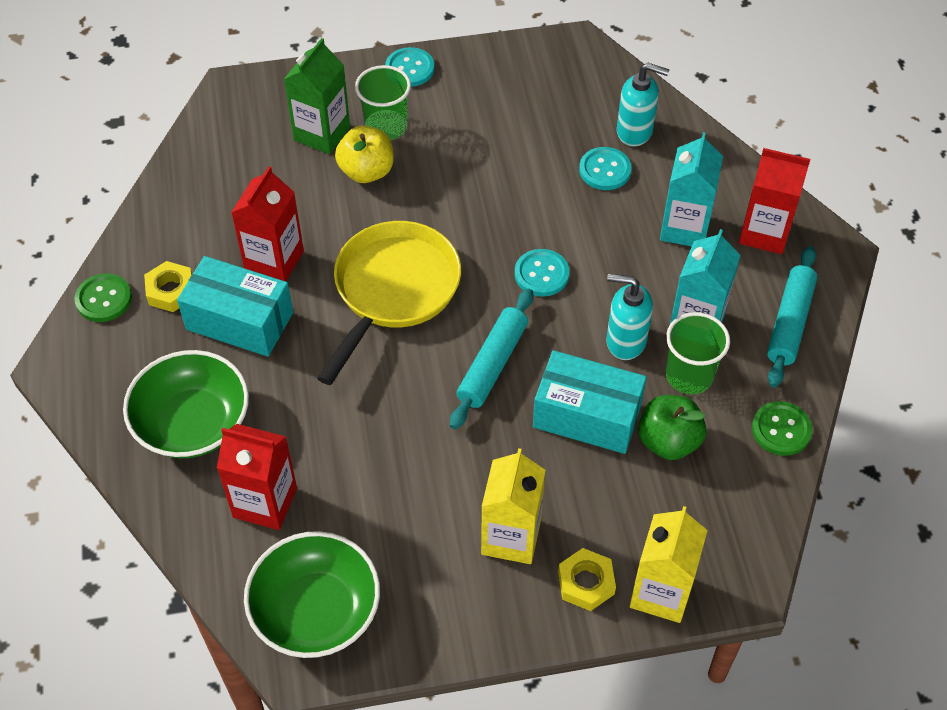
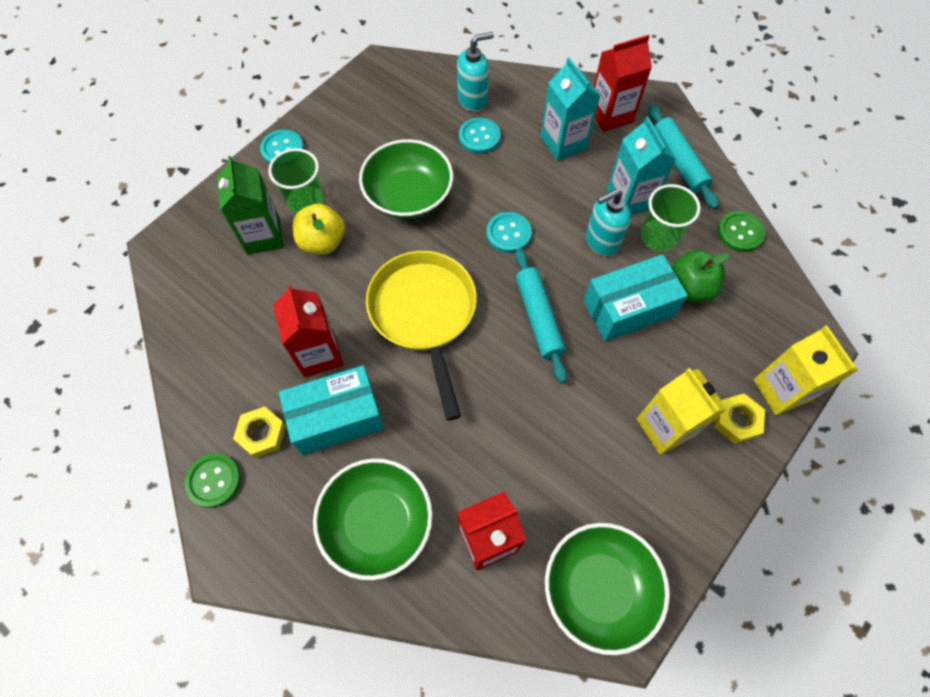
camera: 40 degrees left, 10 degrees up
(482, 180) = (408, 195): none -> green bowl

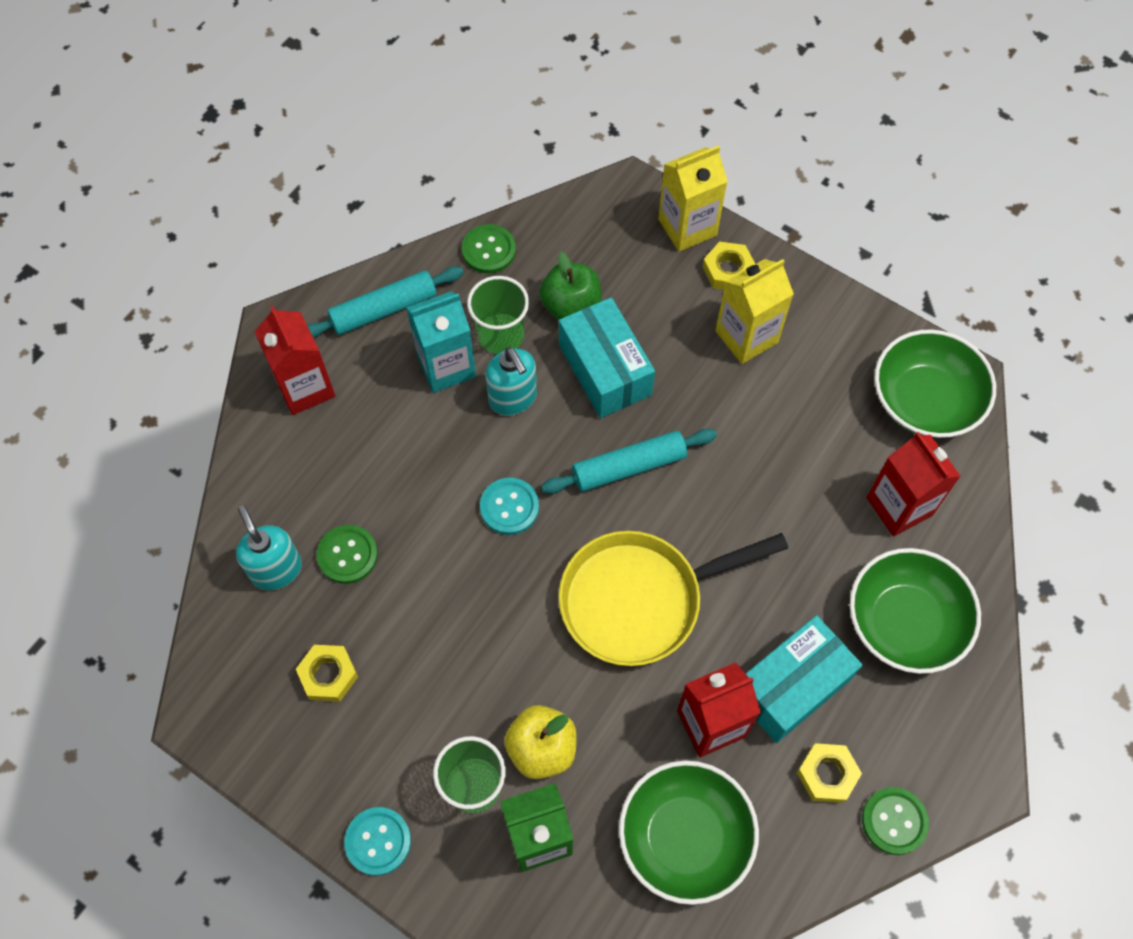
camera: 95 degrees left, 0 degrees up
(337, 417) = (791, 686): turquoise box -> turquoise box turned 75 degrees clockwise
(396, 125) = (328, 675): none -> yellow nut
(408, 195) = (455, 641): green bowl -> green bowl (685, 837)
(479, 137) = (347, 555): turquoise button -> green button
(563, 143) = (356, 445): turquoise carton -> none

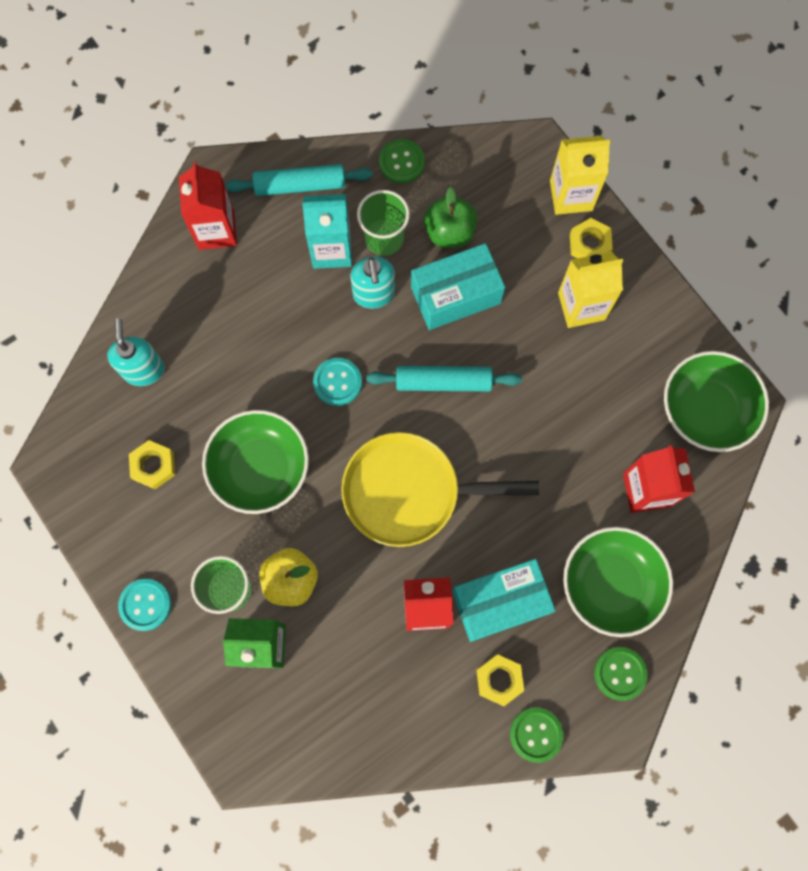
camera: 20 degrees right, 10 degrees up
(347, 555) = (201, 377): green button -> green button (620, 673)
(605, 370) = (455, 295): turquoise box -> turquoise box turned 75 degrees clockwise
(685, 837) = (372, 686): green bowl -> green bowl (260, 468)

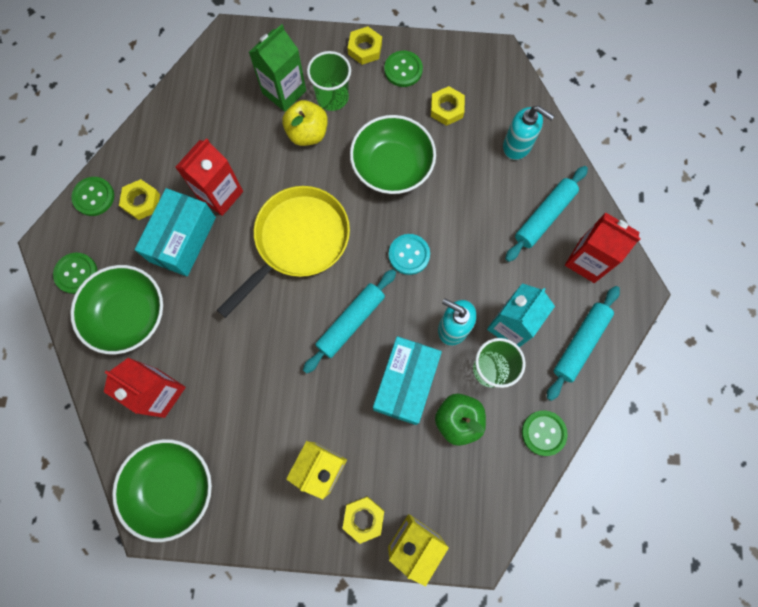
camera: 130 degrees right, 0 degrees up
(140, 544) = (403, 70): none -> green button
(145, 604) = (365, 49): turquoise button -> yellow nut
(201, 295) = (544, 216): none -> turquoise rolling pin

